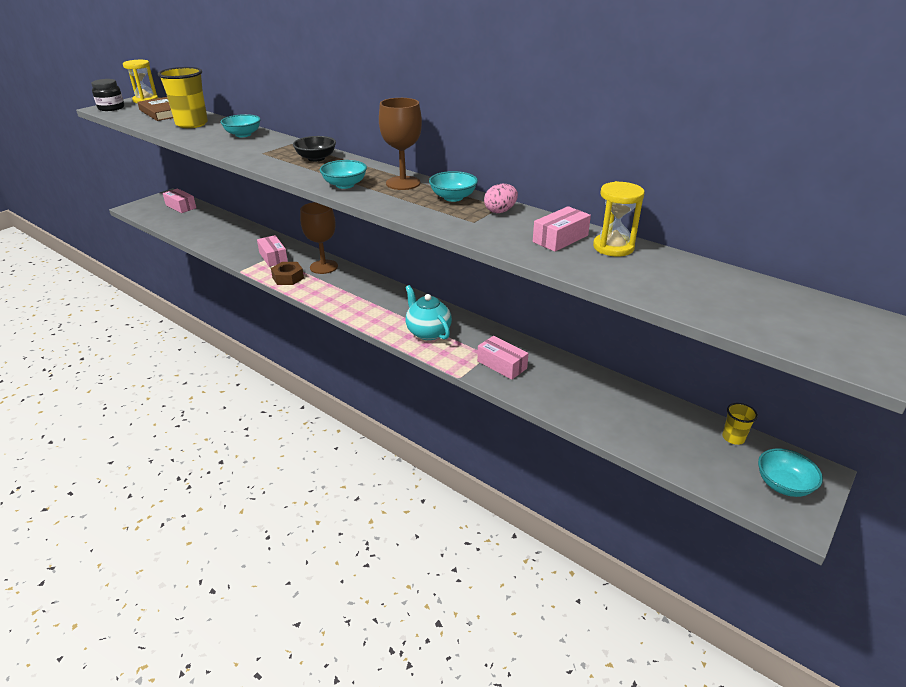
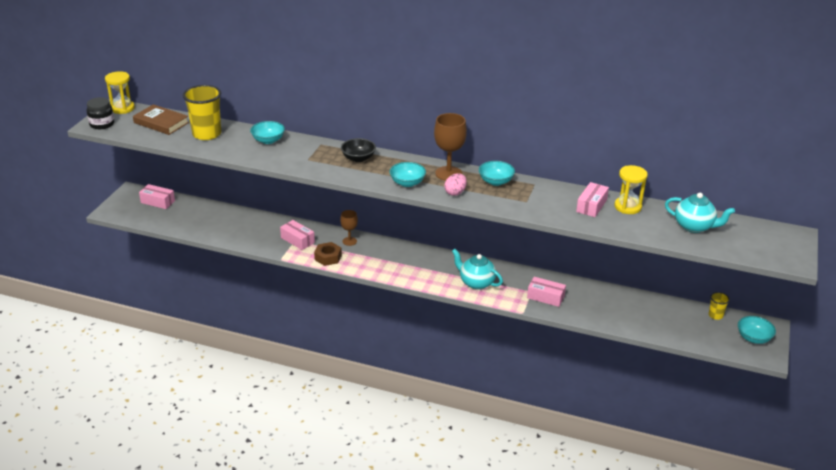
camera: 20 degrees left, 0 degrees up
(324, 267) = (349, 241): brown goblet -> brown goblet, size x0.59
(500, 211) = (537, 188): pink egg -> pink egg (455, 192)
(704, 286) = (694, 226): none -> turquoise teapot

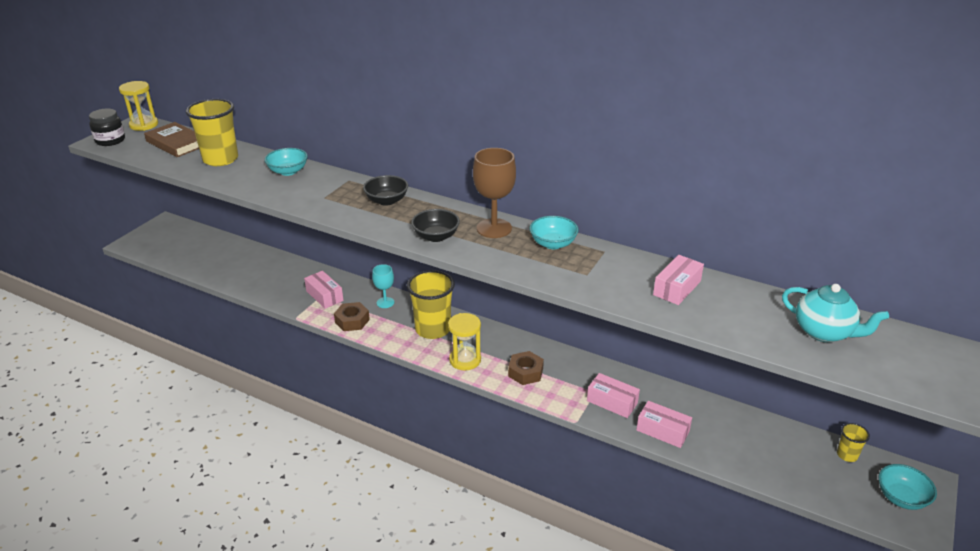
camera: 10 degrees right, 0 degrees up
(158, 202) = (187, 236): pink box -> pink box (662, 431)
(349, 241) = (385, 302): brown goblet -> turquoise goblet
(395, 258) = (433, 329): none -> yellow cup
(407, 183) = (436, 236): turquoise bowl -> black bowl
(455, 192) = (494, 254): pink egg -> none
(476, 282) = (525, 372): turquoise teapot -> brown nut
(627, 207) = (729, 294): yellow hourglass -> yellow hourglass (465, 360)

